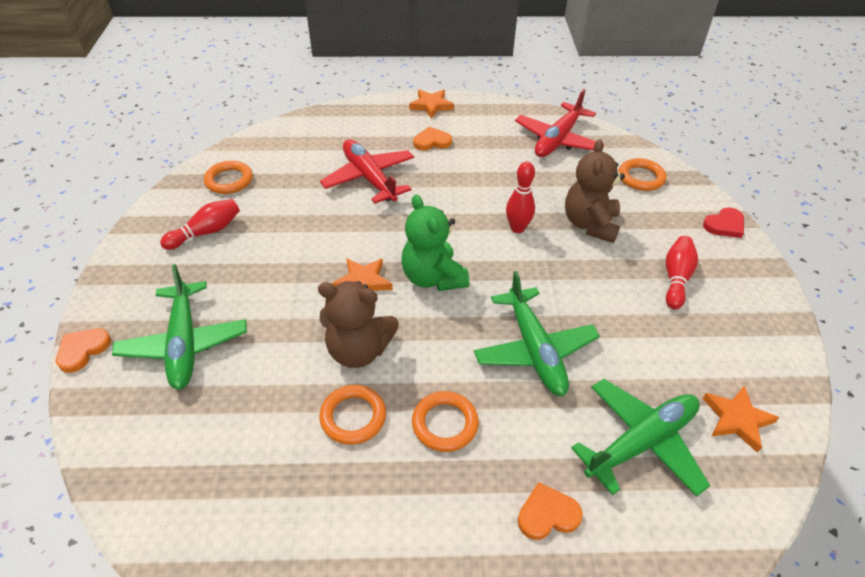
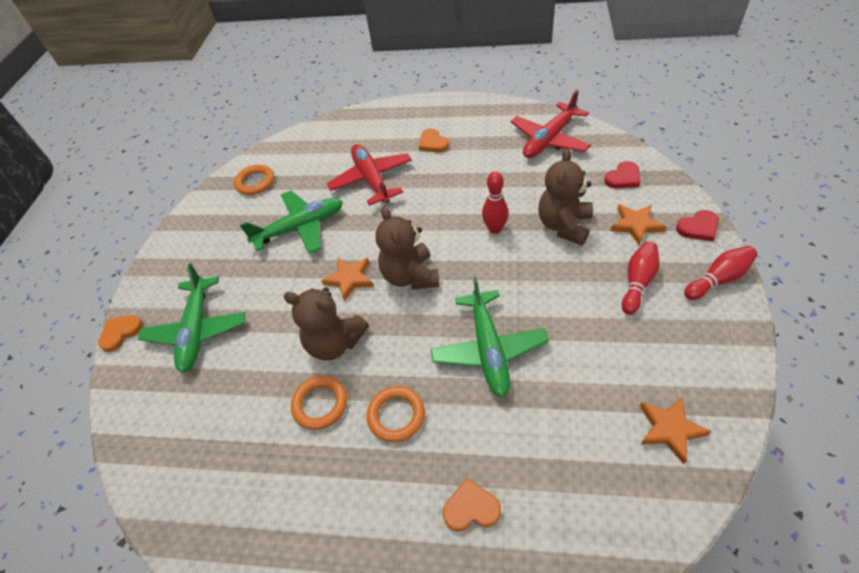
camera: 15 degrees right, 5 degrees up
(206, 232) = (230, 230): red bowling pin -> red bowling pin (718, 279)
(431, 105) = (438, 107): orange star -> orange star (636, 225)
(432, 141) = (433, 143): orange heart -> orange heart turned 120 degrees counterclockwise
(433, 278) = (410, 276): green teddy bear -> brown teddy bear
(641, 178) = (623, 178): orange ring -> red heart
(641, 442) = (571, 445): green plane -> green plane (301, 228)

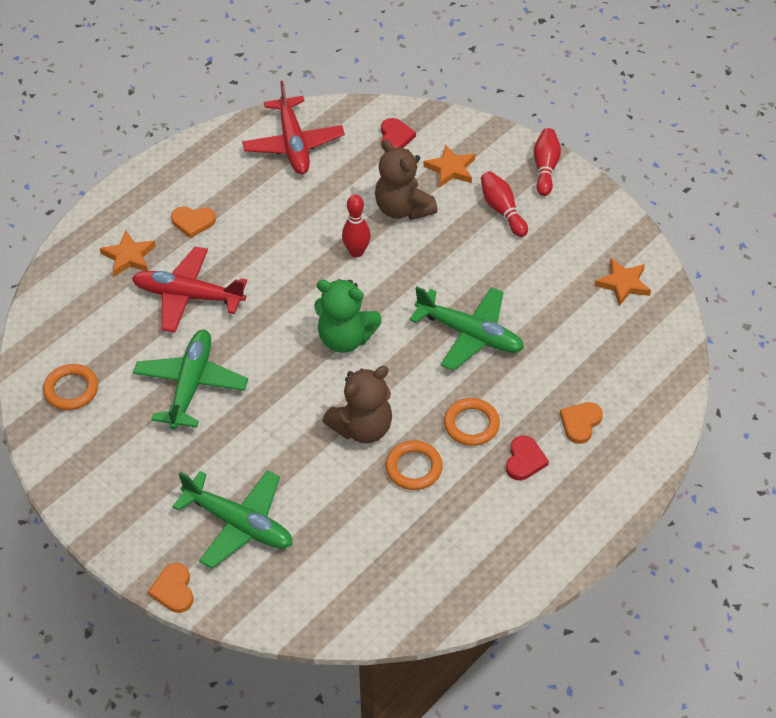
camera: 60 degrees left, 0 degrees up
(350, 279) = (301, 381): orange star -> orange star (129, 256)
(410, 276) = (345, 338): brown teddy bear -> green teddy bear
(698, 227) = (492, 139): red heart -> red heart (524, 460)

